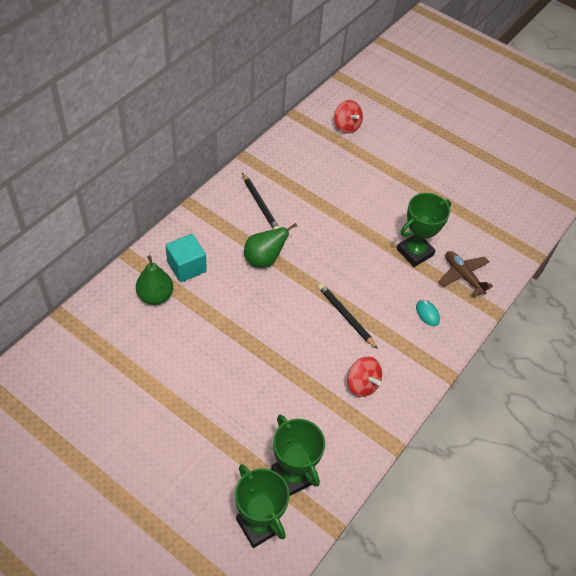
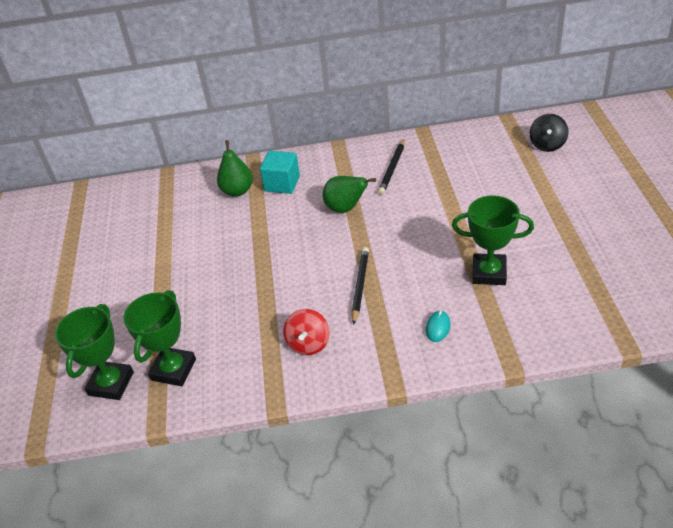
camera: 55 degrees right, 10 degrees down
(346, 126) = (547, 145): red spinning top -> black spinning top
(463, 276) = (515, 319): brown plane -> none

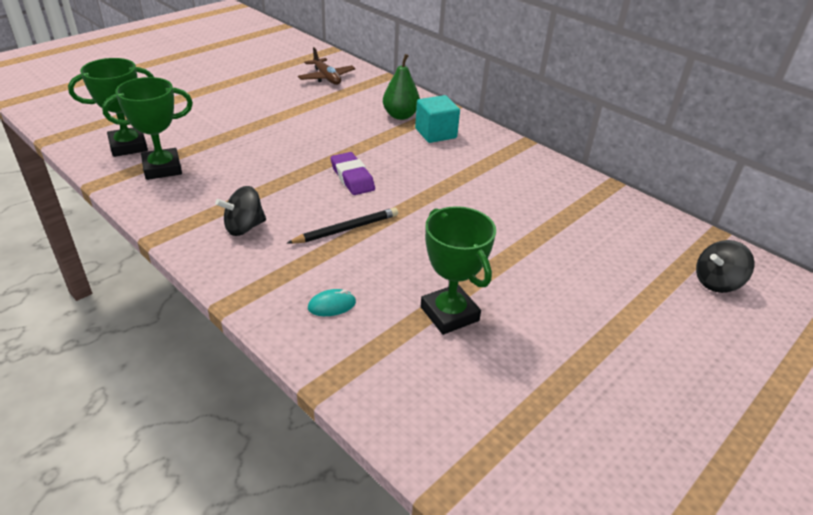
camera: 45 degrees right, 5 degrees down
(129, 208) = (326, 78): none -> brown plane
(298, 256) = (352, 178): none -> purple eraser
(308, 343) = (244, 227): red spinning top -> black spinning top
(346, 208) = (443, 180): green pear -> none
(392, 169) = (532, 186): black pencil -> none

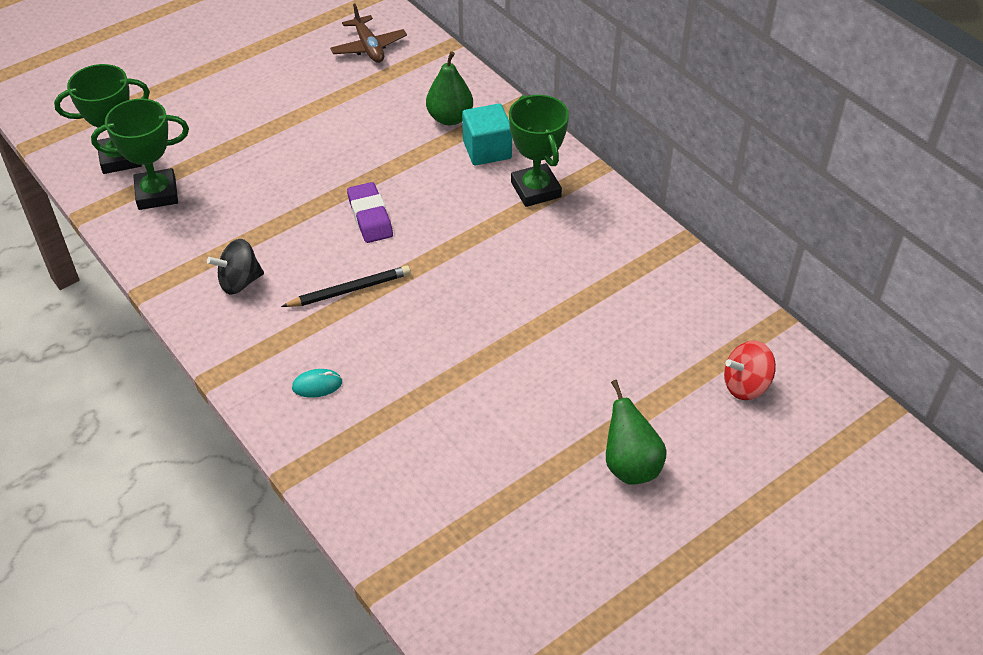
camera: 10 degrees right, 10 degrees up
(449, 314) = (436, 403): green trophy -> green trophy (535, 190)
(650, 355) = (630, 465): none -> green pear
(716, 282) = (745, 385): black spinning top -> red spinning top

